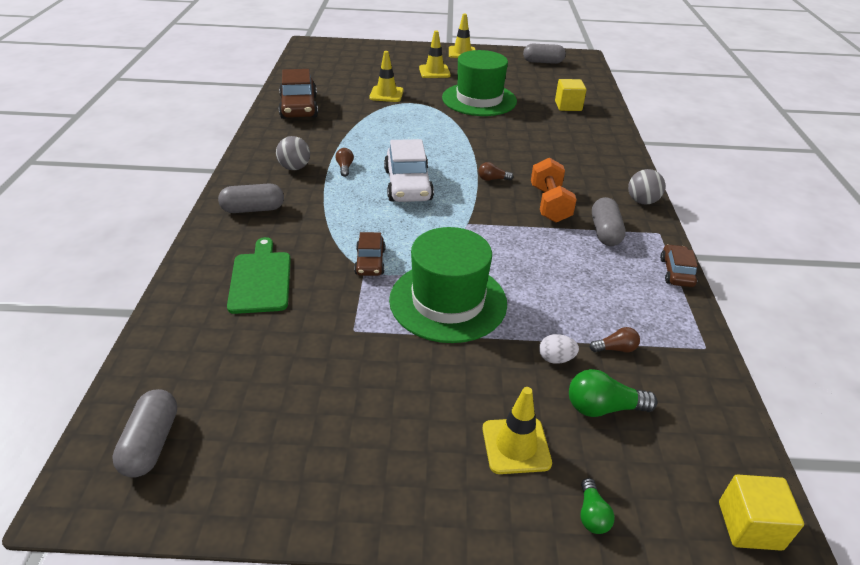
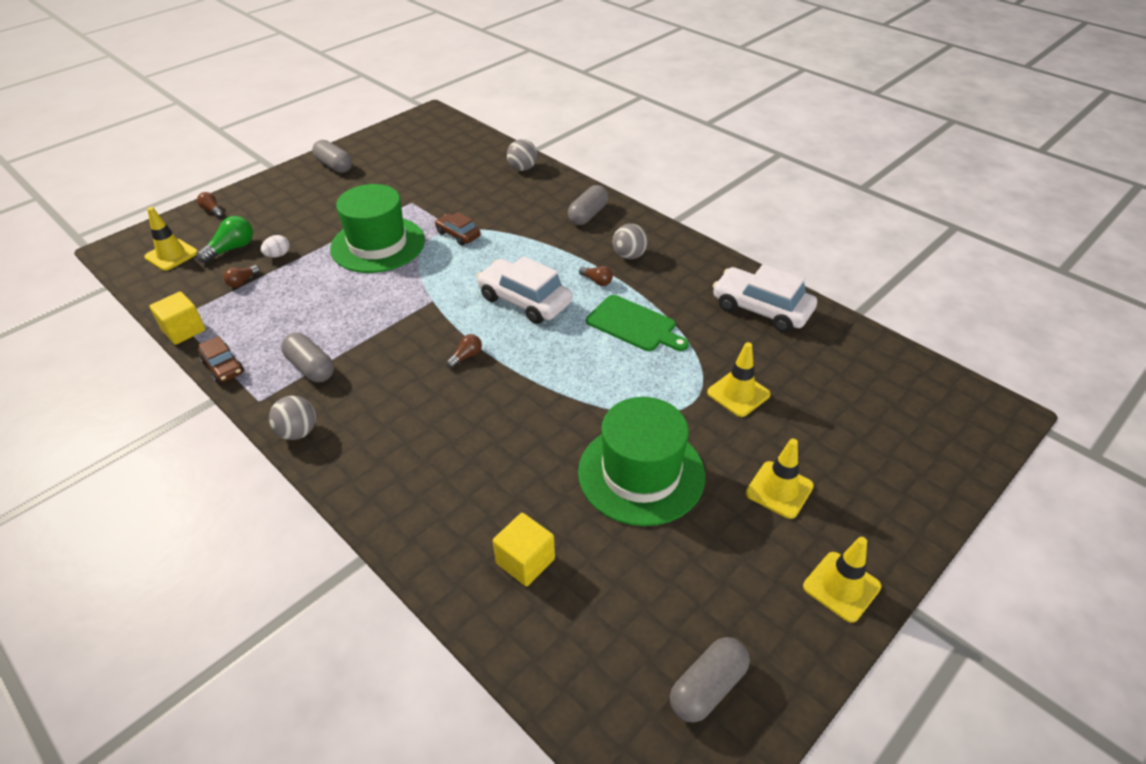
camera: 135 degrees right, 5 degrees up
(151, 443) = (432, 131): grey capsule -> grey capsule (334, 166)
(196, 291) = (522, 168): none -> grey ball
(260, 279) = (502, 191): green cutting board -> green cutting board (634, 325)
(299, 107) = (761, 309): brown car -> white car
(516, 446) = (269, 211): yellow traffic cone -> yellow traffic cone (171, 255)
(549, 204) = (385, 364): orange dumbbell -> none
(592, 514) = (212, 210): green light bulb -> brown light bulb
(749, 525) = (127, 246): yellow cube -> yellow cube (183, 330)

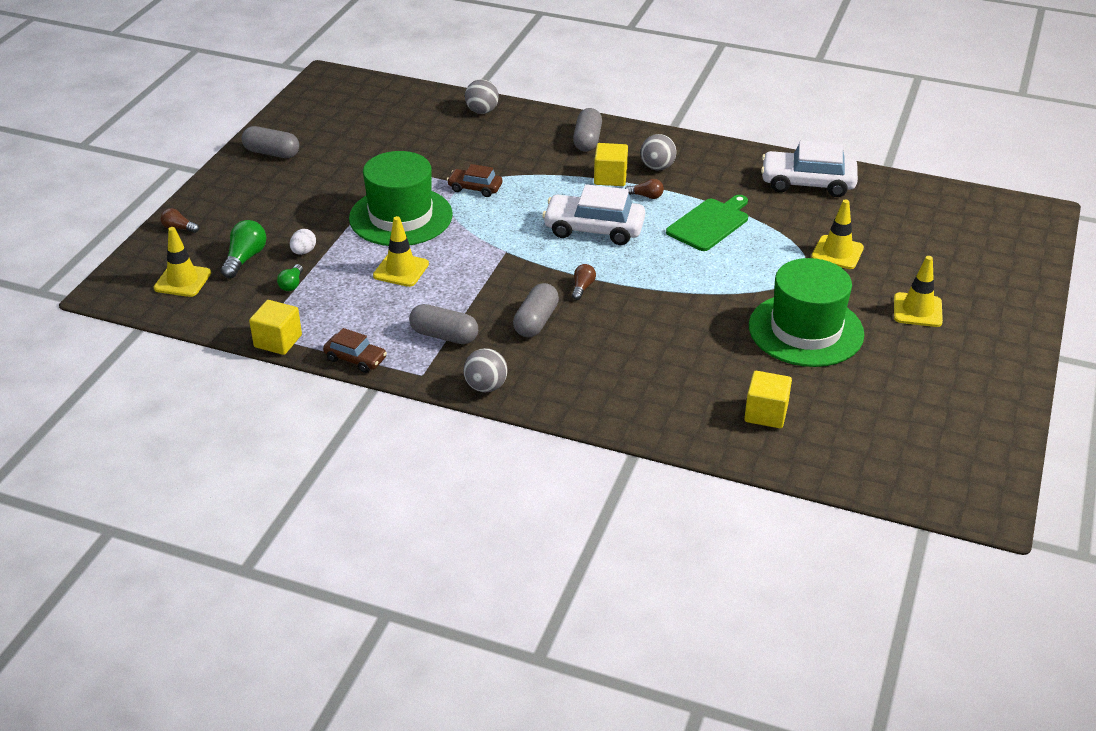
camera: 25 degrees left, 5 degrees down
(242, 281) = (292, 284): brown light bulb -> green light bulb
(579, 255) = (610, 177): none -> yellow cube
(634, 325) = (709, 223): green cutting board -> green cutting board turned 60 degrees counterclockwise
(707, 687) = (957, 443): grey capsule -> grey capsule (536, 321)
(841, 586) = (1003, 357): yellow traffic cone -> yellow traffic cone (401, 270)

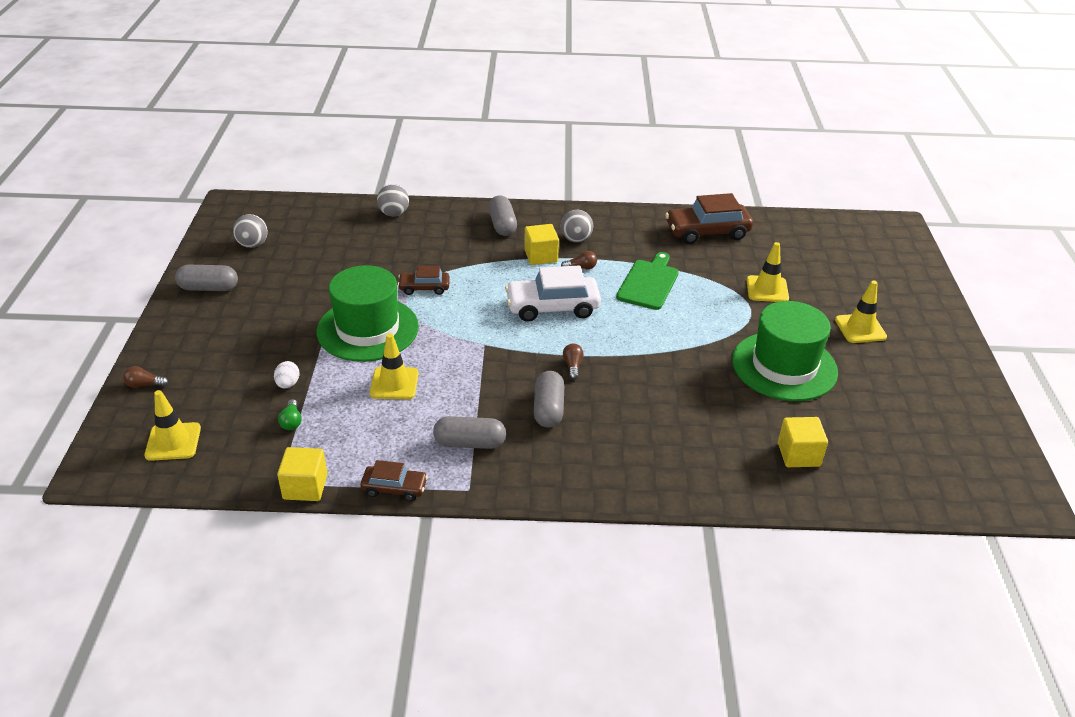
camera: 20 degrees left, 0 degrees up
(245, 259) = (230, 404): green light bulb -> none
(486, 386) = (537, 488): grey ball -> grey ball (253, 245)
(807, 183) = (707, 232): white car -> brown car

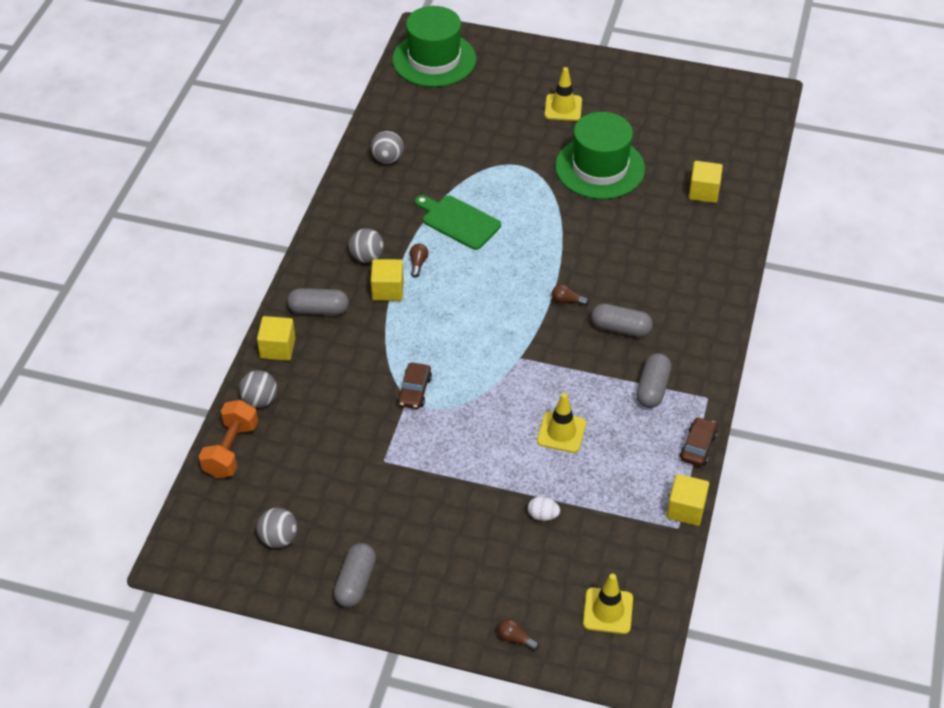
camera: 75 degrees left, 10 degrees up
(144, 385) = (515, 639): brown light bulb -> brown light bulb turned 105 degrees clockwise
(291, 421) = (598, 515): green light bulb -> none
(340, 209) = (231, 450): none -> orange dumbbell
(368, 329) = (471, 444): green hat -> green hat (434, 59)
(452, 213) = (277, 348): none -> yellow cube
(552, 307) = (476, 298): white car -> none
(707, 232) = (388, 159): brown car -> grey ball
(767, 289) = (492, 146): yellow traffic cone -> none

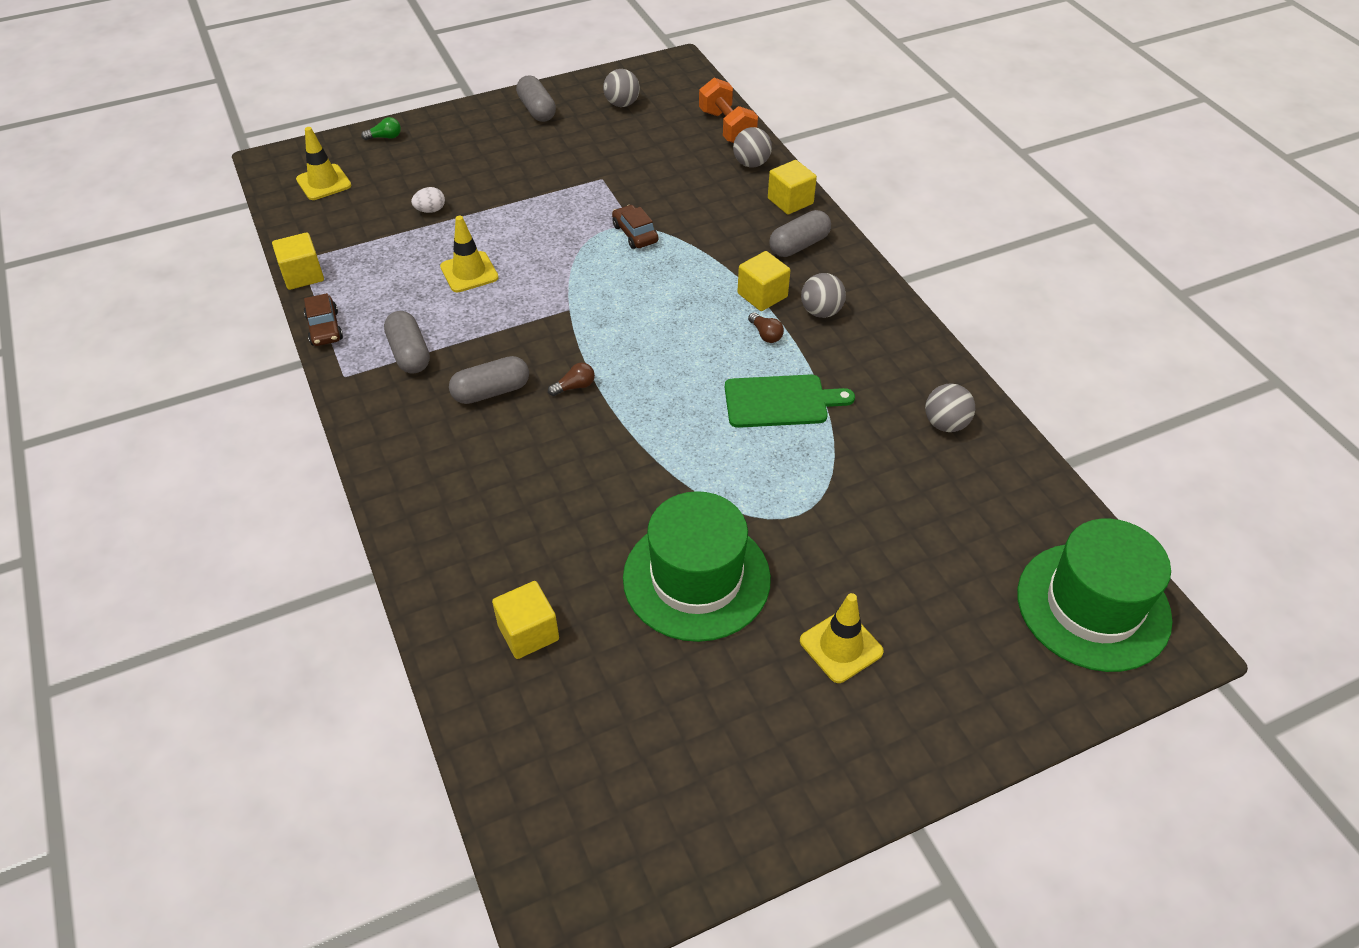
camera: 140 degrees right, 0 degrees up
(515, 639) = (385, 137): brown light bulb -> green light bulb

